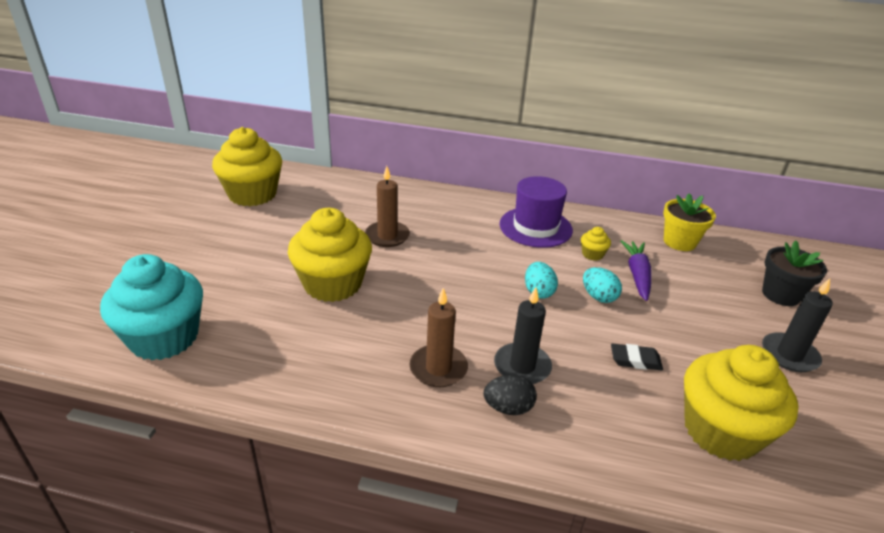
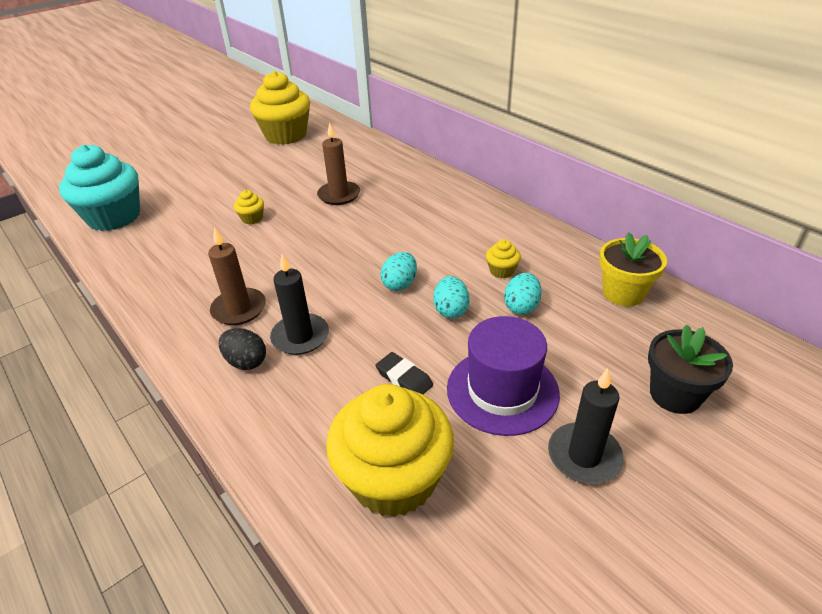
camera: 40 degrees right, 5 degrees up
(333, 284) = (252, 218): yellow cupcake -> yellow cupcake, size x0.41
(535, 227) = (479, 227): purple hat -> purple hat (502, 390)
(637, 275) = (521, 306): purple carrot -> turquoise egg

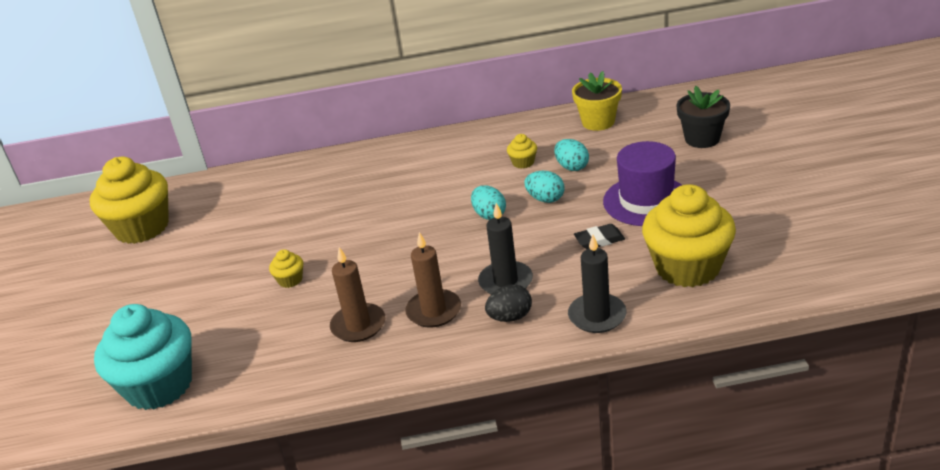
camera: 55 degrees left, 5 degrees down
(339, 195) = (315, 217): brown candle -> brown candle (358, 325)
(584, 456) = (723, 188): black candle -> black candle (597, 316)

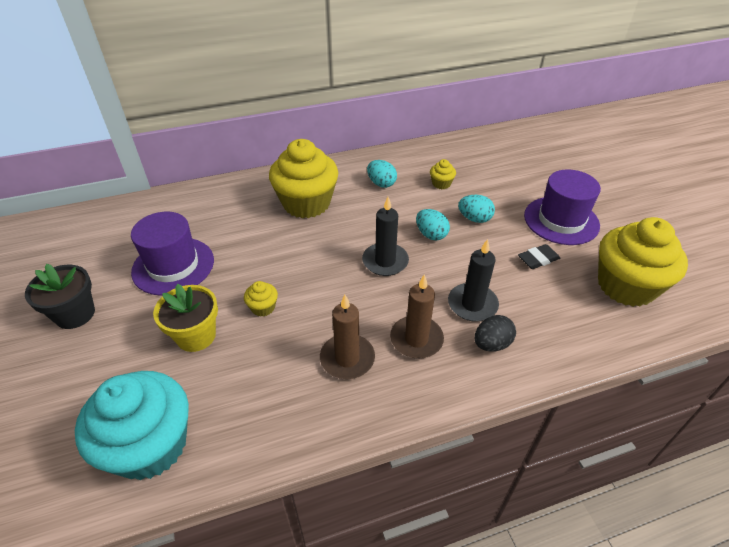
camera: 15 degrees left, 10 degrees up
(142, 228) = (95, 251): yellow cupcake -> yellow cupcake (306, 203)
(213, 242) = (173, 266): none -> purple hat
(572, 167) = (484, 188): turquoise egg -> turquoise egg (381, 183)
(597, 316) = (570, 340): black candle -> black candle (385, 261)
(598, 122) = (489, 147): yellow flower pot -> yellow flower pot (196, 336)
(702, 139) = (579, 163): black flower pot -> black flower pot (75, 314)

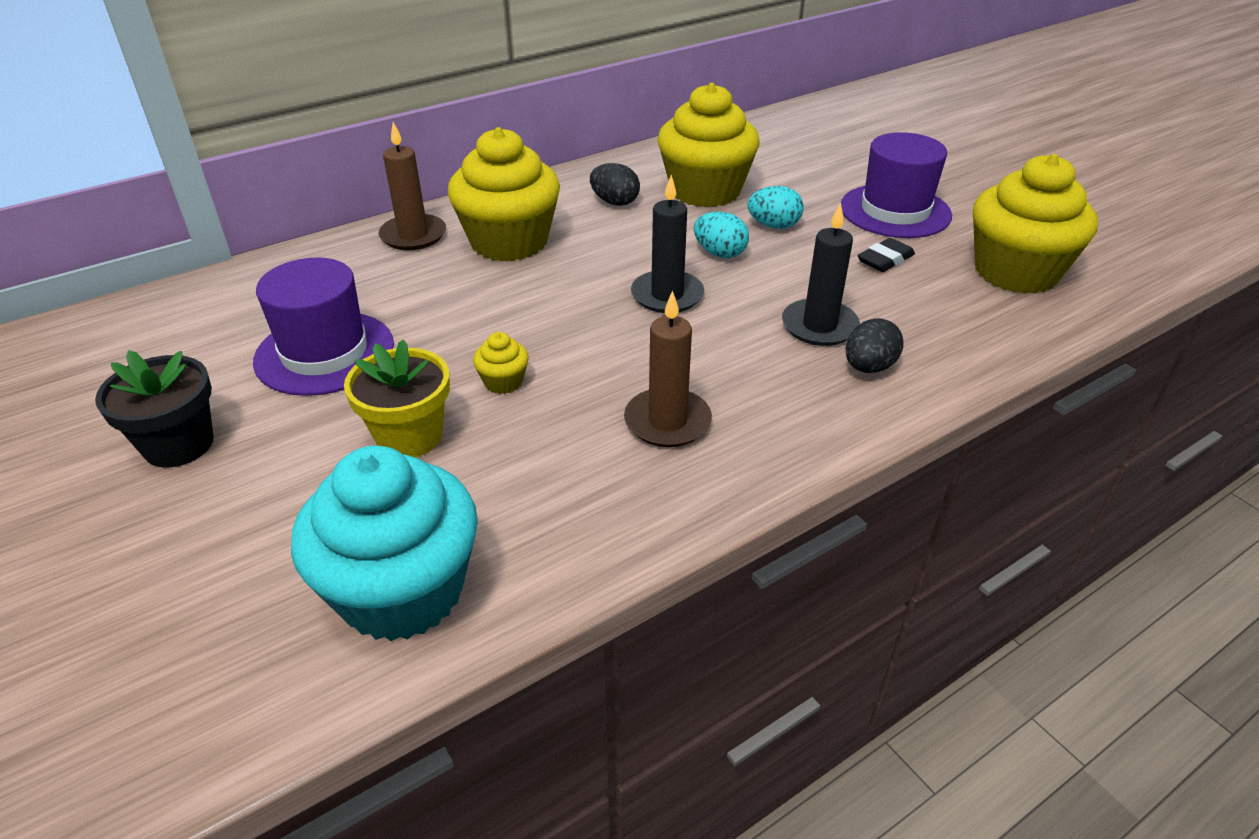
camera: 15 degrees left, 5 degrees down
(381, 183) = (615, 202): turquoise egg -> black egg
(416, 339) = (759, 380): brown candle -> brown candle (413, 235)
(441, 184) = (705, 191): yellow cupcake -> yellow cupcake, size x2.45

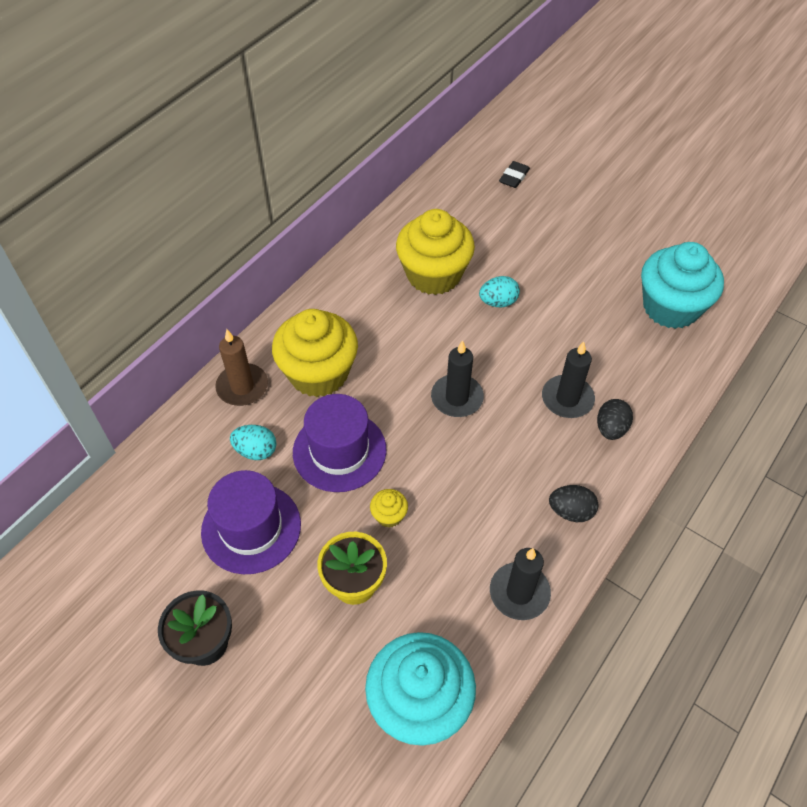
camera: 20 degrees left, 15 degrees up
(615, 202) = (374, 306): black egg -> black egg (571, 511)
(632, 506) = (519, 593): none -> black candle
(667, 421) = (509, 516): brown candle -> none
(719, 253) = (473, 343): turquoise egg -> turquoise egg (256, 451)
(885, 260) = (585, 318): black eraser -> black eraser (514, 177)
(895, 211) = (574, 262): purple hat -> purple hat (339, 451)
(1016, 272) = (670, 307): yellow cupcake -> turquoise cupcake

